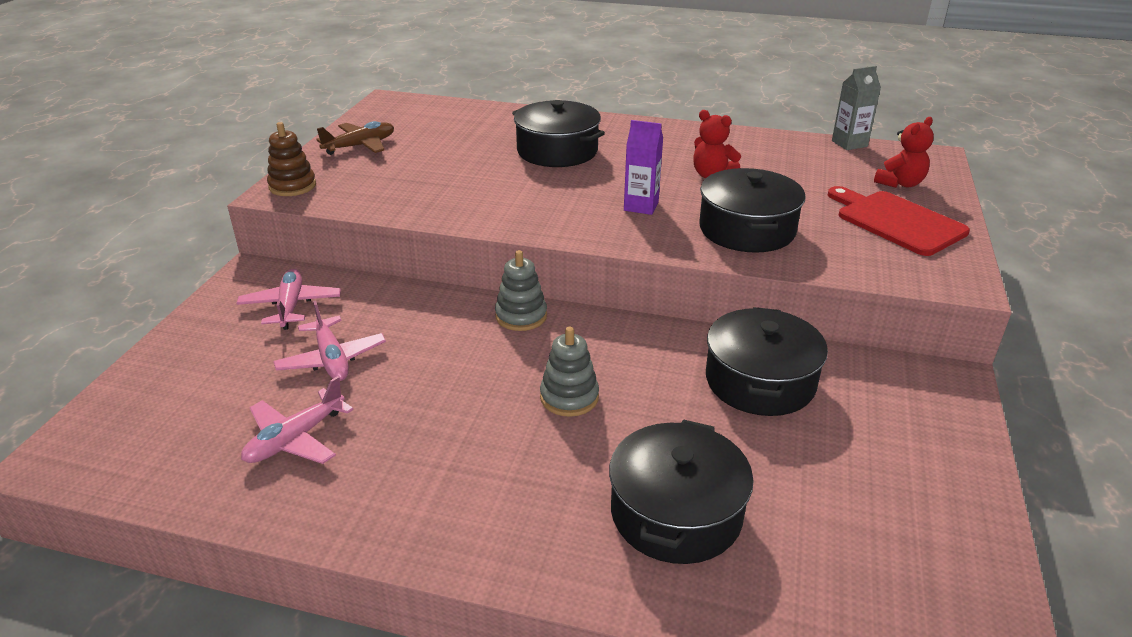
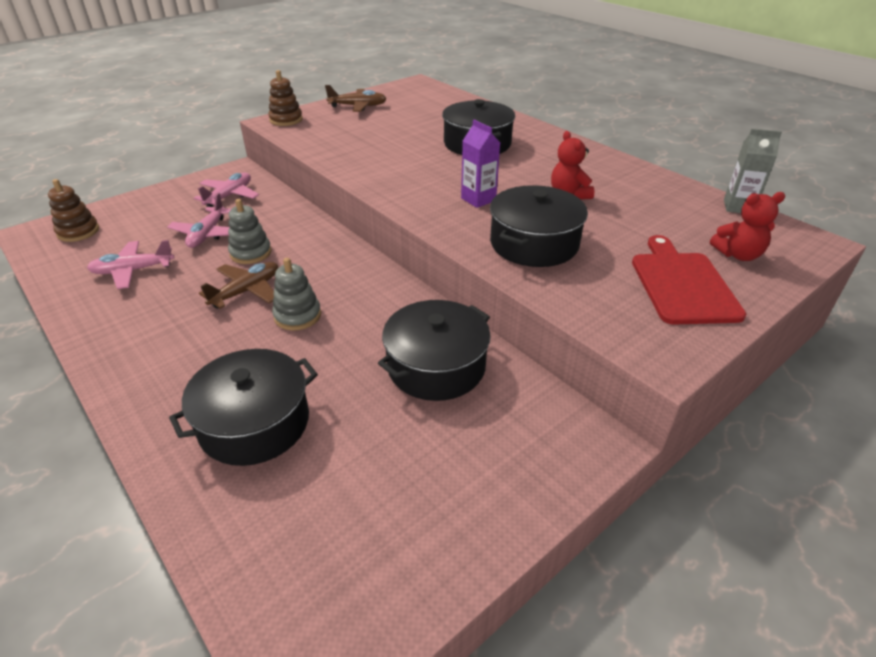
camera: 35 degrees right, 5 degrees up
(131, 429) = (78, 232): none -> brown stacking toy
(476, 398) = (246, 291): none -> brown plane
(521, 316) = (341, 252): grey stacking toy -> grey stacking toy (251, 253)

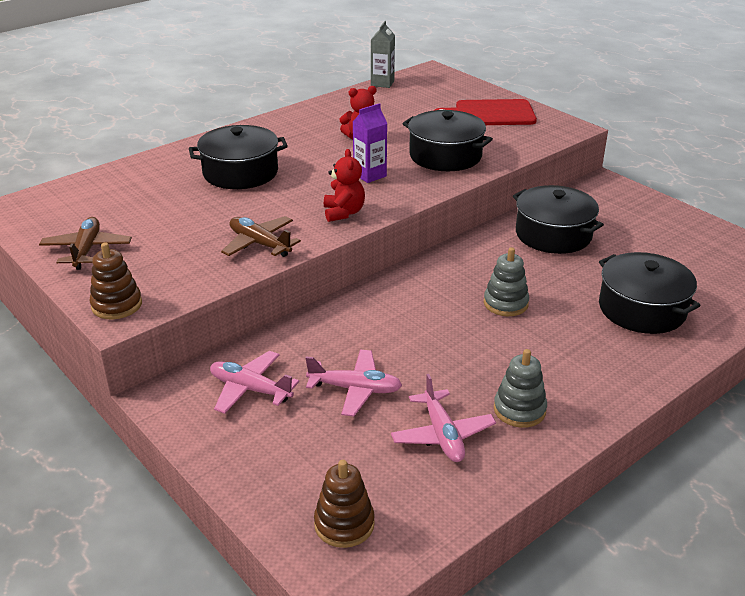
camera: 90 degrees left, 5 degrees down
(246, 291) = (472, 339): brown plane -> brown plane (260, 244)
(251, 253) = (398, 348): grey stacking toy -> grey stacking toy (519, 410)
(738, 255) = (450, 93): red teddy bear -> red teddy bear (343, 213)

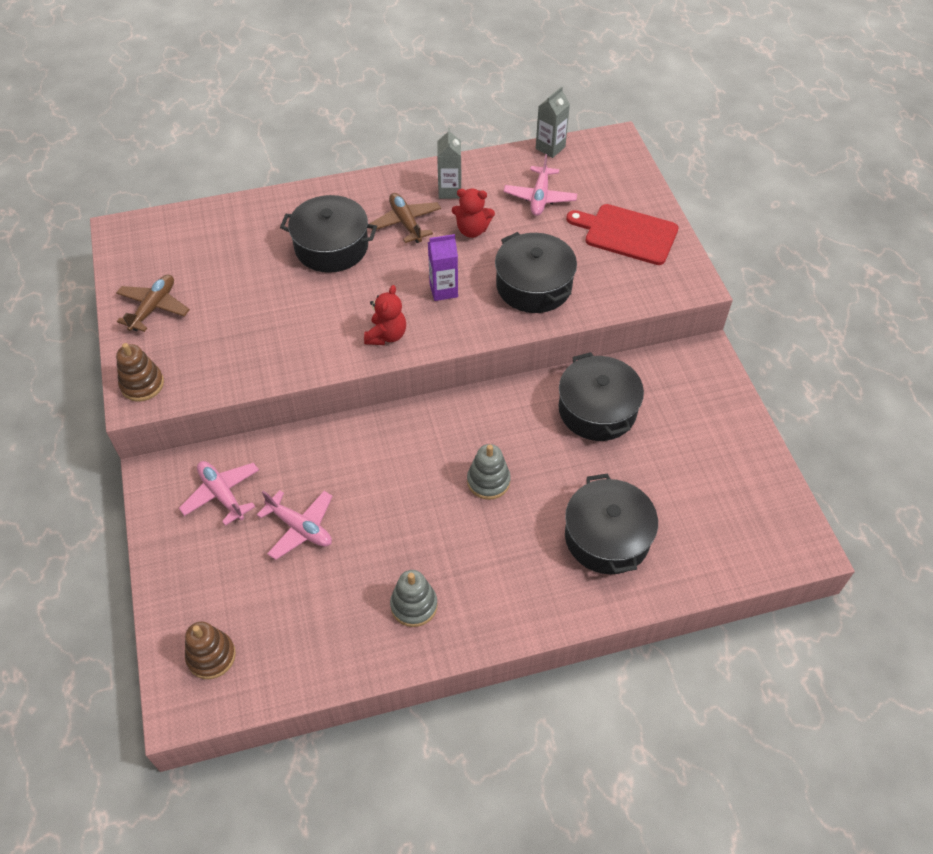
camera: 25 degrees right, 20 degrees up
(260, 244) = (291, 351): brown plane -> brown plane (406, 223)
(320, 120) = (449, 191): none -> grey carton
(442, 435) = (336, 604): pink plane -> pink plane (540, 197)

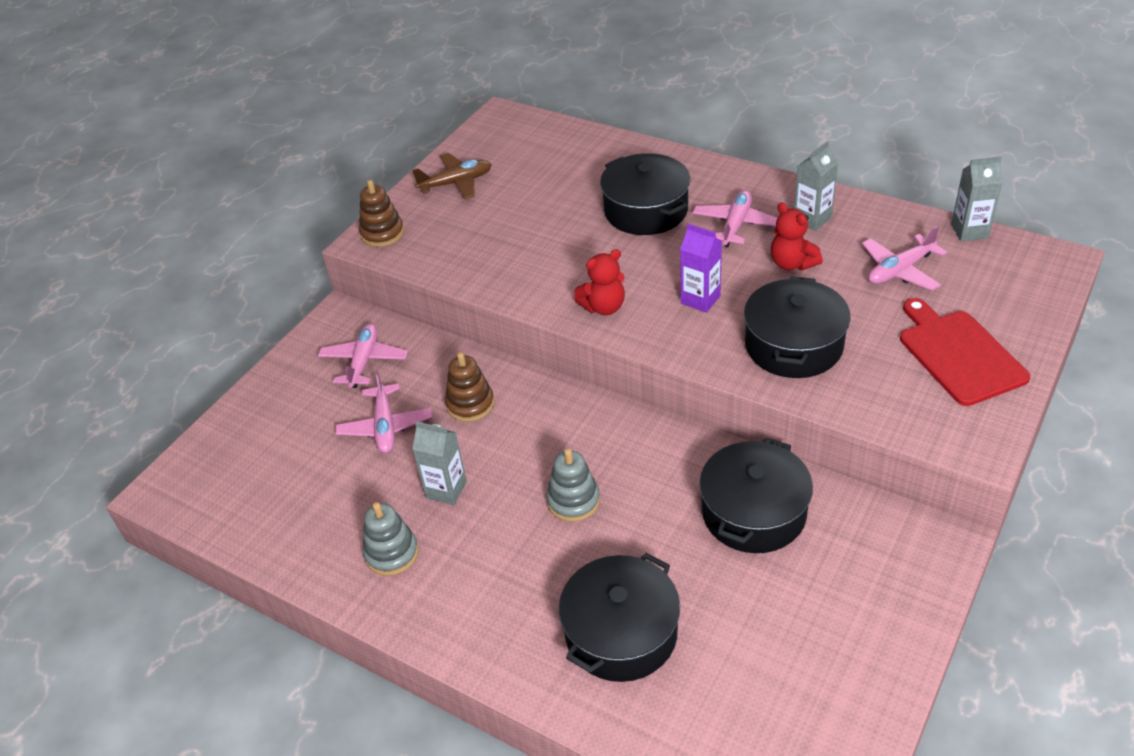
camera: 50 degrees right, 10 degrees down
(211, 656) = (219, 472): brown stacking toy -> brown stacking toy (470, 404)
(398, 537) = (446, 490): none -> grey carton
(406, 223) = (736, 225): brown plane -> pink plane

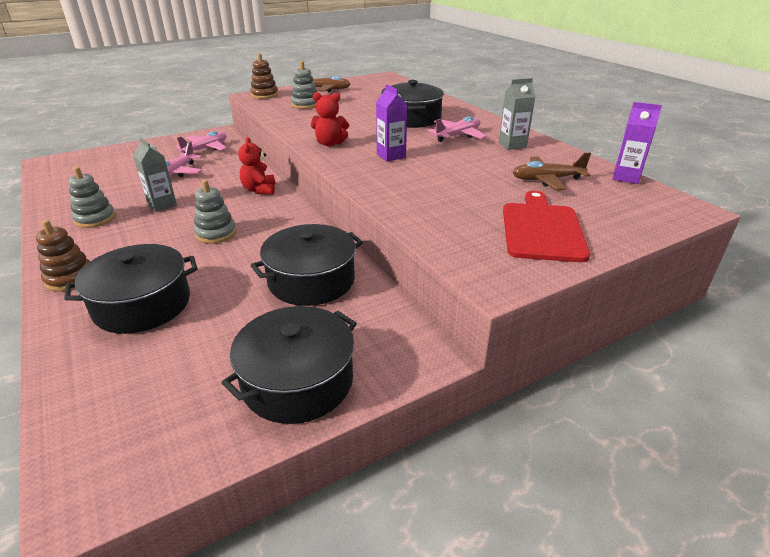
camera: 25 degrees right, 10 degrees down
(470, 404) = (228, 178): brown stacking toy -> brown stacking toy (70, 278)
(471, 234) = (305, 104): none -> grey stacking toy
(792, 263) = (472, 158): red teddy bear -> red teddy bear (259, 190)
(793, 345) = (422, 189): black pot -> black pot (298, 381)
(900, 270) = (547, 180): pink plane -> brown plane
(969, 231) = (625, 177): grey carton -> purple carton

